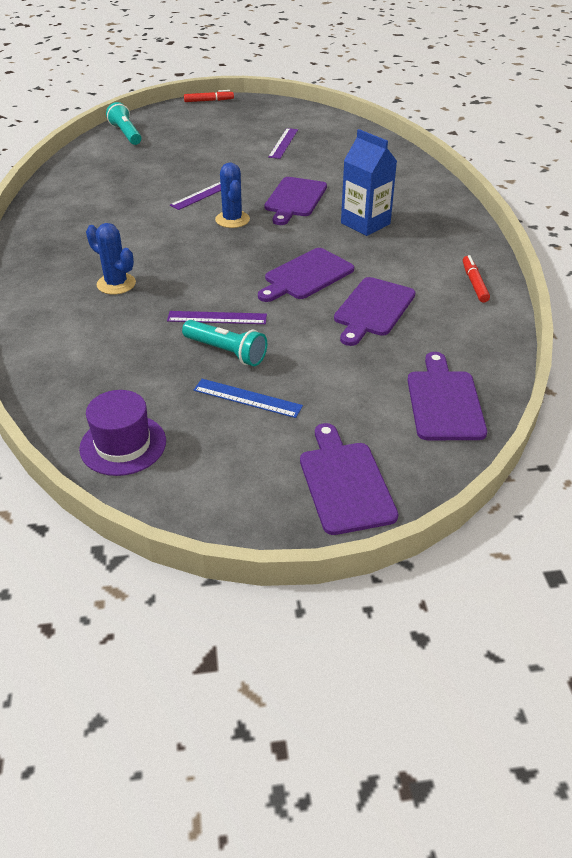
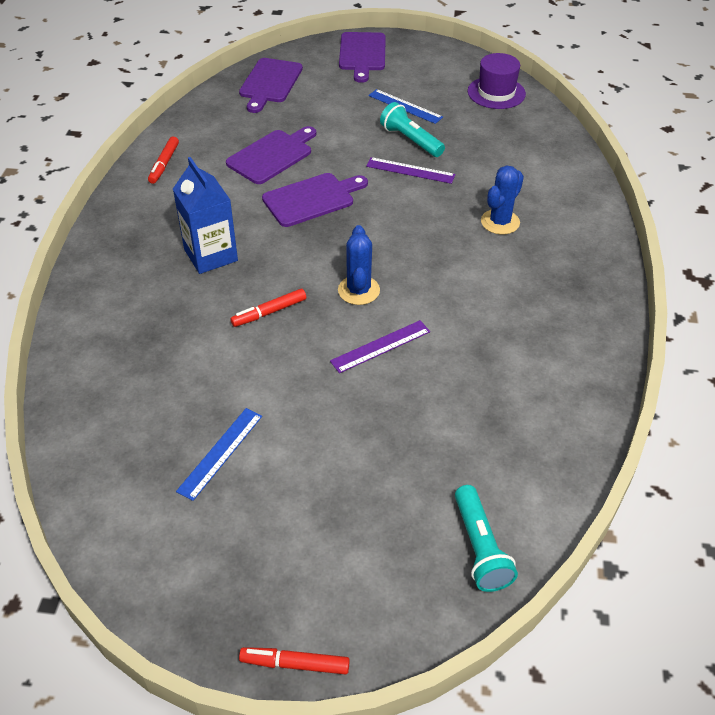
camera: 165 degrees left, 5 degrees up
(116, 284) = (500, 222): blue cactus -> blue cactus turned 75 degrees clockwise
(283, 143) = (220, 453): purple ruler -> blue ruler
(294, 199) = (269, 312): purple cutting board -> red marker

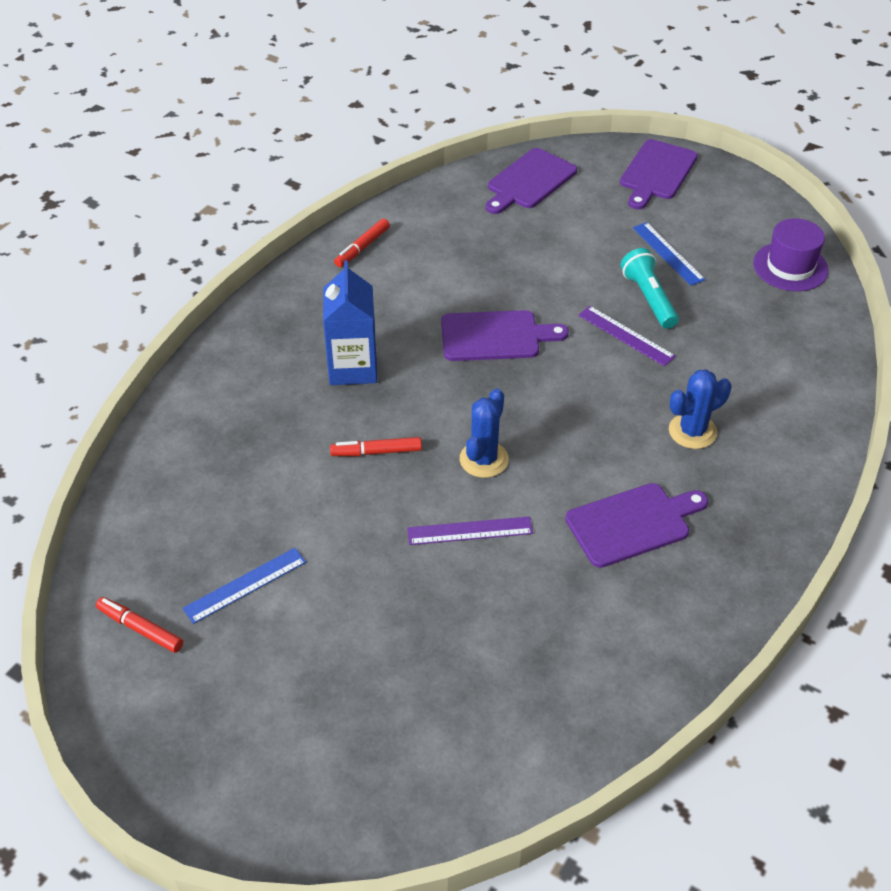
camera: 25 degrees right, 0 degrees up
(272, 155) = (482, 271): purple cutting board -> purple cutting board (633, 523)
(295, 663) = (197, 823): red marker -> red marker (140, 628)
(480, 548) = (442, 787): turquoise flashlight -> none

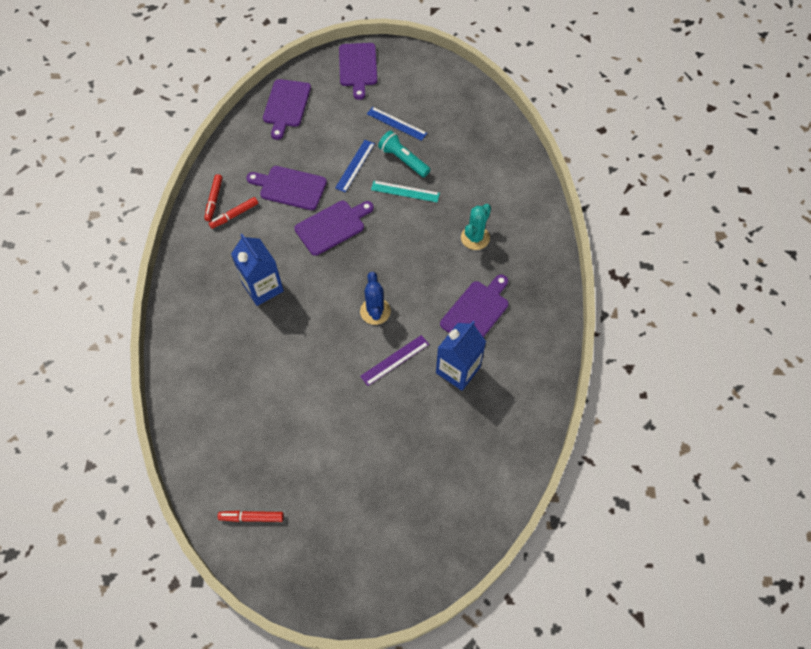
camera: 30 degrees left, 15 degrees up
(245, 585) = (293, 459): blue ruler -> blue ruler (355, 165)
(376, 452) = (312, 336): red marker -> red marker (234, 215)
(470, 271) = (290, 187): none -> purple cutting board
(554, 585) = (458, 370): none -> blue carton
(626, 335) = (405, 191): purple ruler -> turquoise ruler
(692, 431) = (475, 238): blue cactus -> turquoise cactus
(790, 267) = (468, 103): purple hat -> none

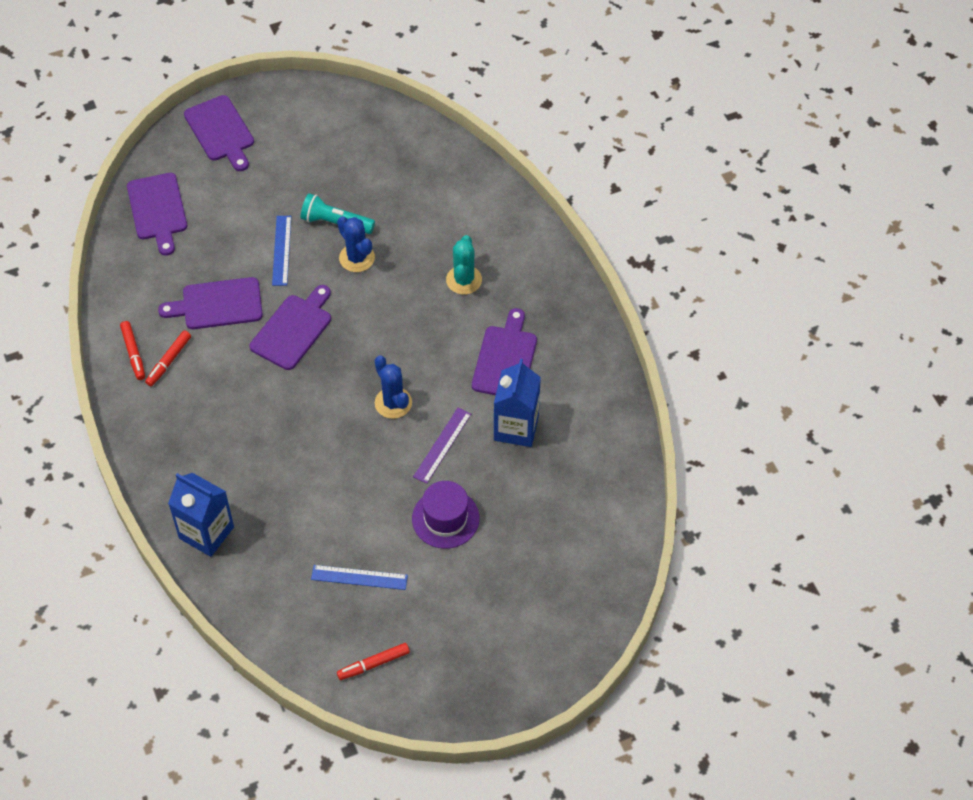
camera: 25 degrees left, 5 degrees down
(263, 287) = (250, 428): blue carton -> blue carton (206, 532)
(367, 421) = (445, 518): none -> purple hat
(396, 123) = (304, 182): blue ruler -> blue ruler (359, 577)
(405, 191) = (357, 258): turquoise ruler -> blue cactus

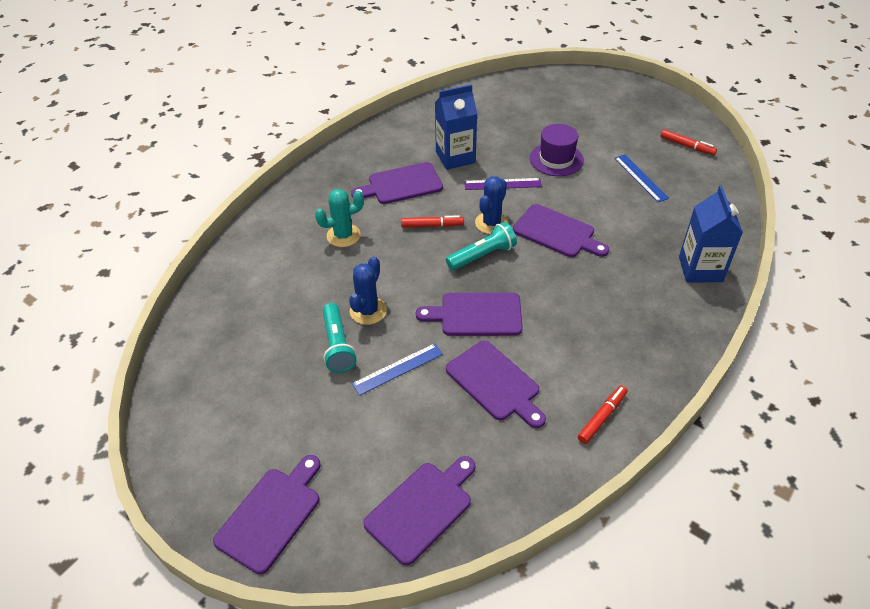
camera: 120 degrees left, 10 degrees down
(168, 361) = (585, 384): red marker -> red marker (432, 226)
(340, 448) = (557, 232): none -> purple cutting board
(357, 372) = (482, 255): none -> turquoise flashlight

